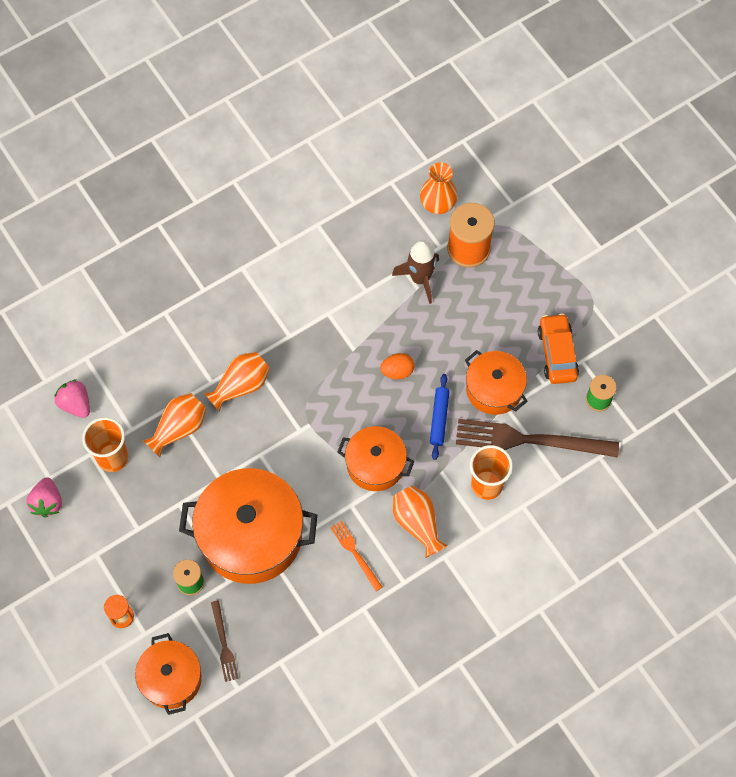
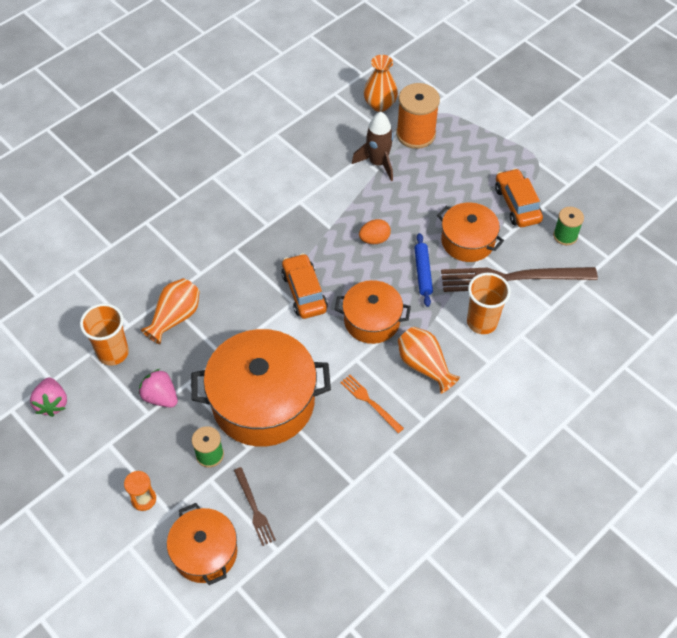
camera: 10 degrees left, 10 degrees down
(75, 404) = (70, 311): pink strawberry -> pink strawberry (160, 397)
(241, 386) = (229, 272): orange vase -> none
(313, 421) = (304, 292): none -> orange car

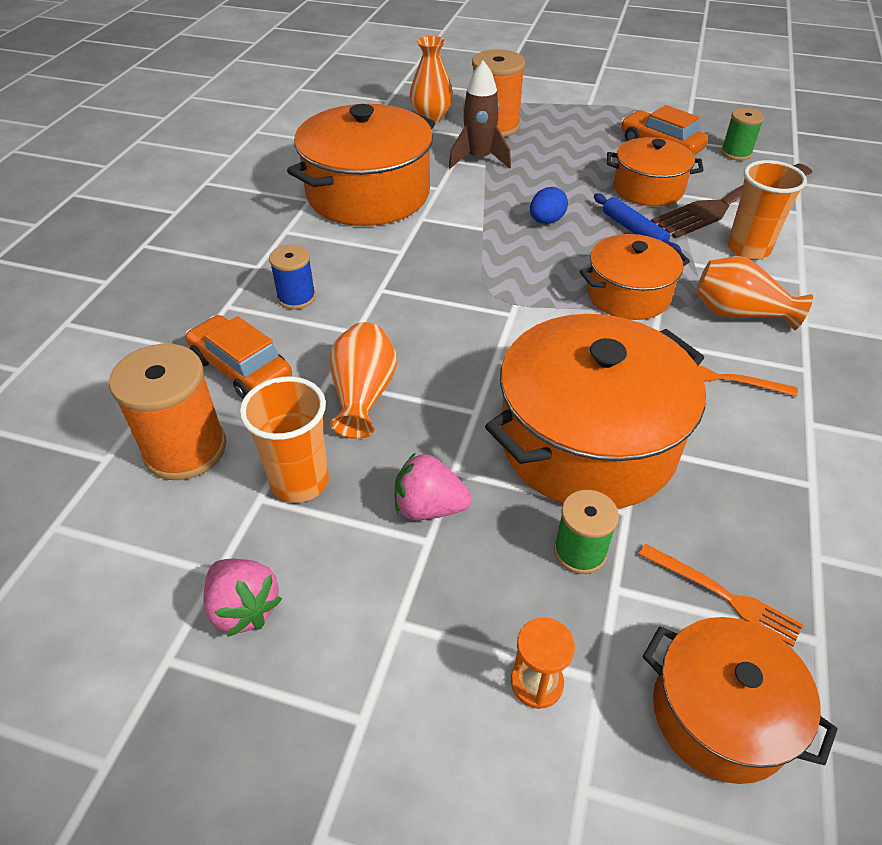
camera: 30 degrees left, 10 degrees down
(74, 308) = (185, 449): none -> orange spool
(185, 233) = (296, 297): none -> blue spool
(254, 508) = (723, 595): brown fork -> orange fork
(282, 165) = (368, 194): none -> orange pot
(304, 292) = (515, 299): orange car -> orange car (241, 369)
(374, 239) = (546, 221): orange egg -> blue egg

